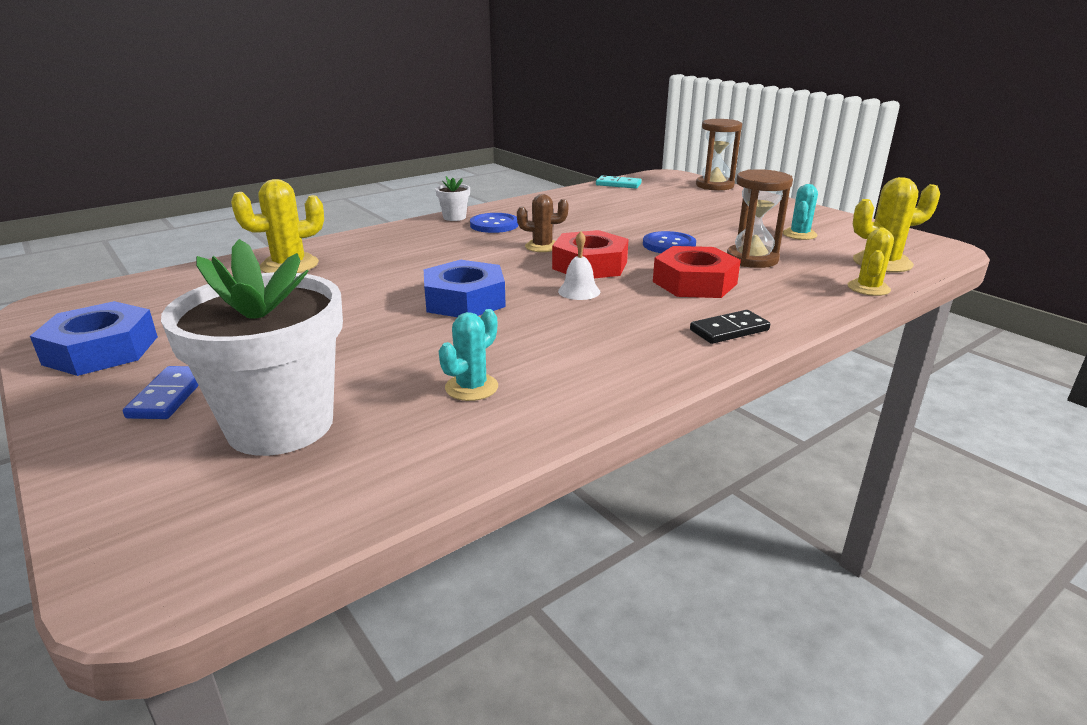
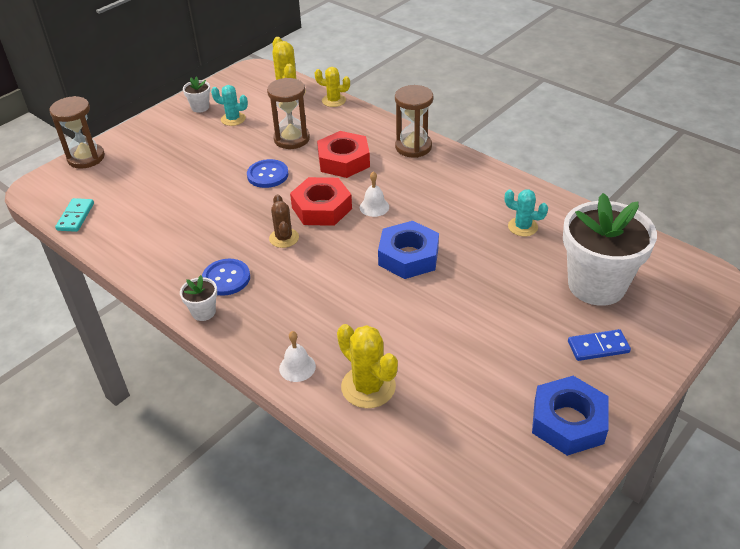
camera: 100 degrees left, 15 degrees up
(348, 243) = (297, 367): none -> white bell
(729, 330) = (413, 147): black domino -> brown hourglass
(825, 222) = (200, 107): none -> white flower pot

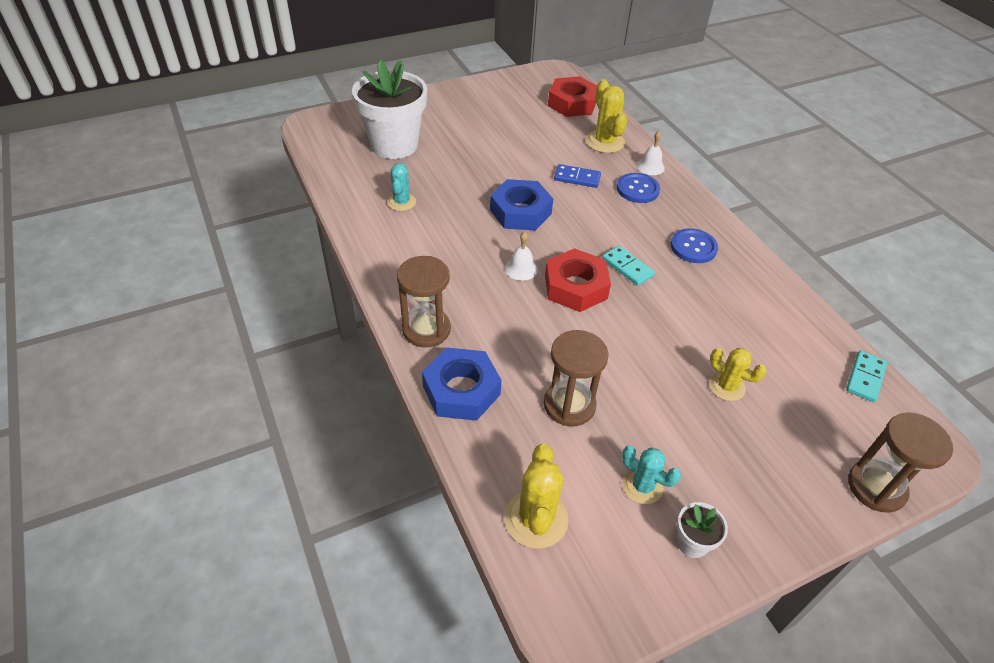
camera: 160 degrees left, 5 degrees up
(203, 312) = (718, 225): white flower pot -> none
(267, 175) = (620, 354): blue button -> blue button (637, 189)
(284, 238) = (627, 267): brown cactus -> turquoise domino
(334, 100) = (474, 464): yellow cactus -> yellow cactus (726, 387)
(343, 161) = (520, 341): red nut -> red nut (572, 103)
(522, 227) = (401, 202): turquoise cactus -> turquoise cactus turned 45 degrees clockwise
(568, 421) = (493, 93): blue nut -> blue nut (461, 390)
(598, 347) = (436, 115): blue domino -> blue domino (577, 178)

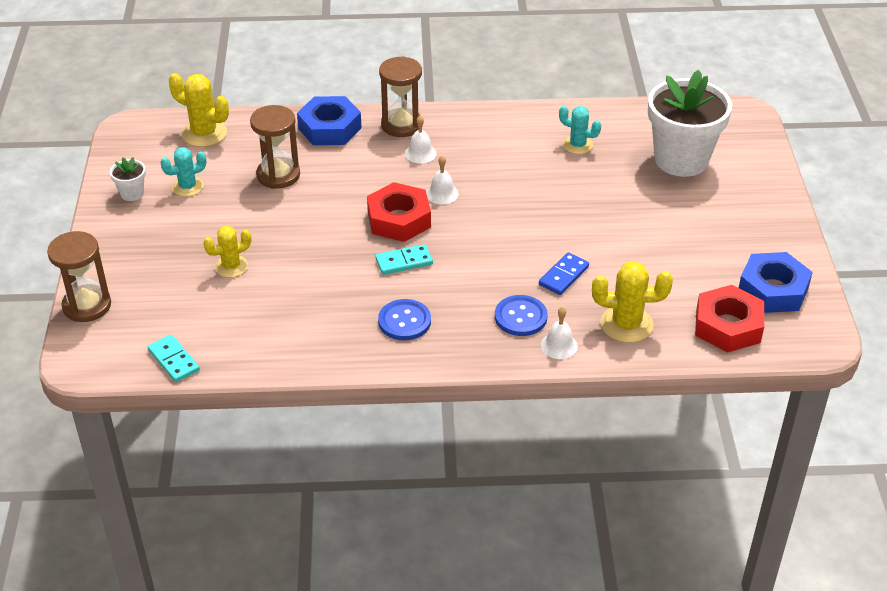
camera: 115 degrees right, 5 degrees down
(468, 301) = (420, 153): none -> white bell
(520, 211) = (525, 217): blue nut -> blue nut (773, 290)

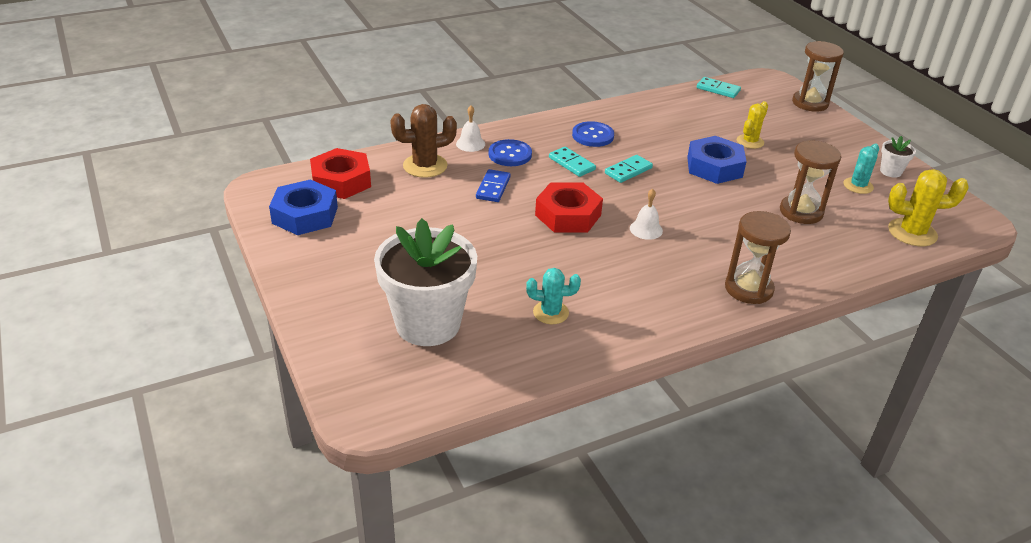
camera: 155 degrees right, 5 degrees down
(329, 128) = (812, 267): blue nut -> blue nut (714, 167)
(399, 219) = (662, 200): red nut -> red nut (568, 215)
(420, 153) = (701, 263): white bell -> none
(458, 286) = (572, 164): none -> turquoise domino
(626, 324) = (425, 166): yellow cactus -> brown cactus

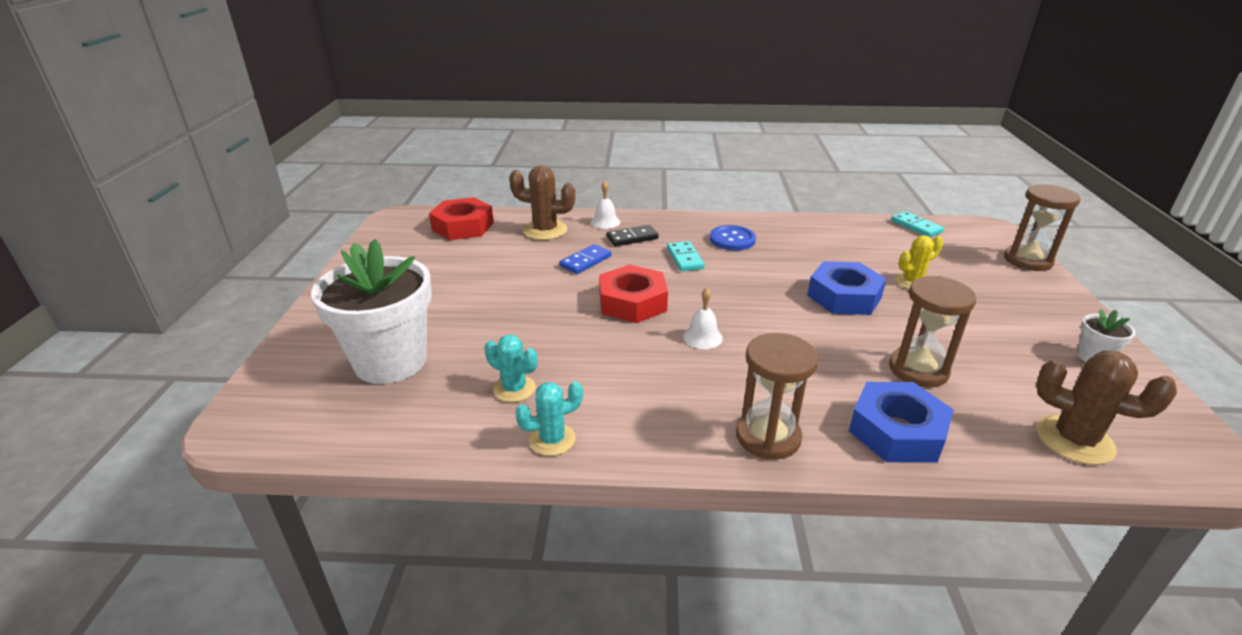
camera: 30 degrees right, 5 degrees down
(305, 215) = (404, 244): blue nut -> blue nut (896, 431)
(510, 154) = (632, 238): blue button -> black domino
(628, 171) = (739, 278): turquoise domino -> none
(858, 186) = (1028, 361): turquoise cactus -> turquoise cactus (552, 439)
(912, 232) = (1074, 440): yellow cactus -> brown cactus

